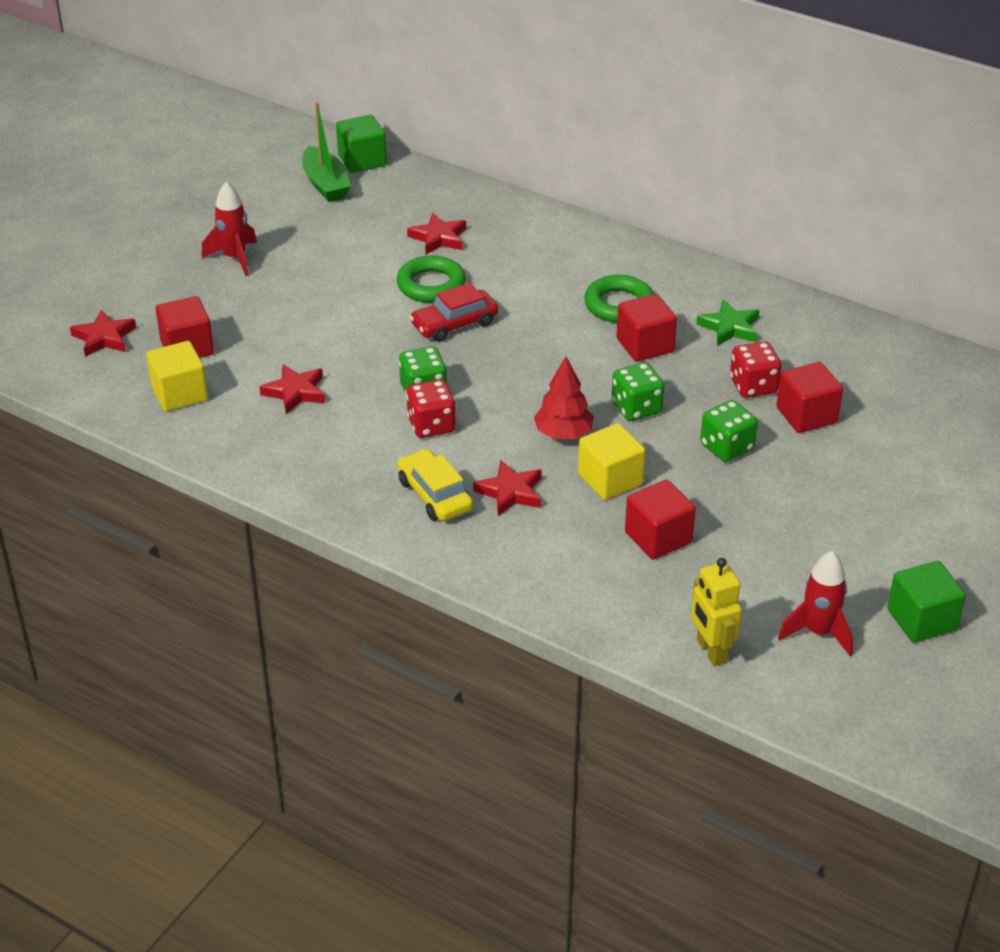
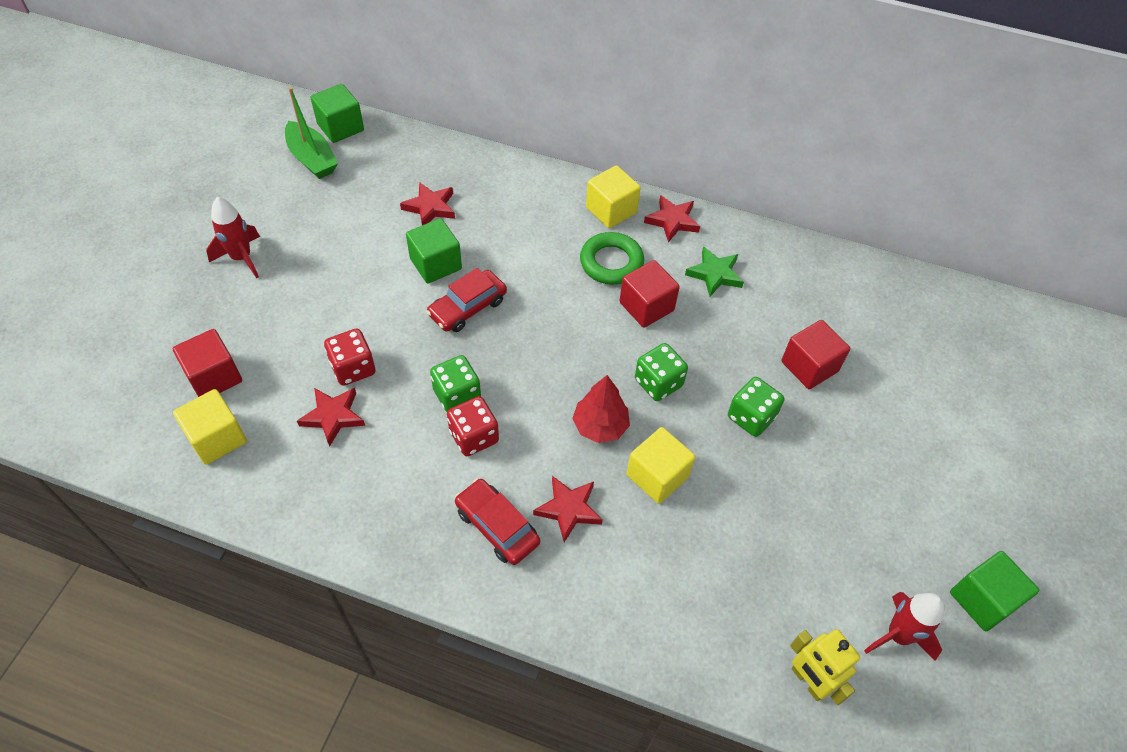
camera: 15 degrees left, 15 degrees up
(104, 337) = (127, 377): red star -> red star (672, 221)
(431, 285) = (436, 264): green ring -> green cube
(435, 495) = (497, 526): yellow car -> red car
(633, 261) = (611, 210): none -> yellow cube
(658, 537) = (720, 542): red cube -> none
(753, 386) = (754, 339): red dice -> red dice (353, 368)

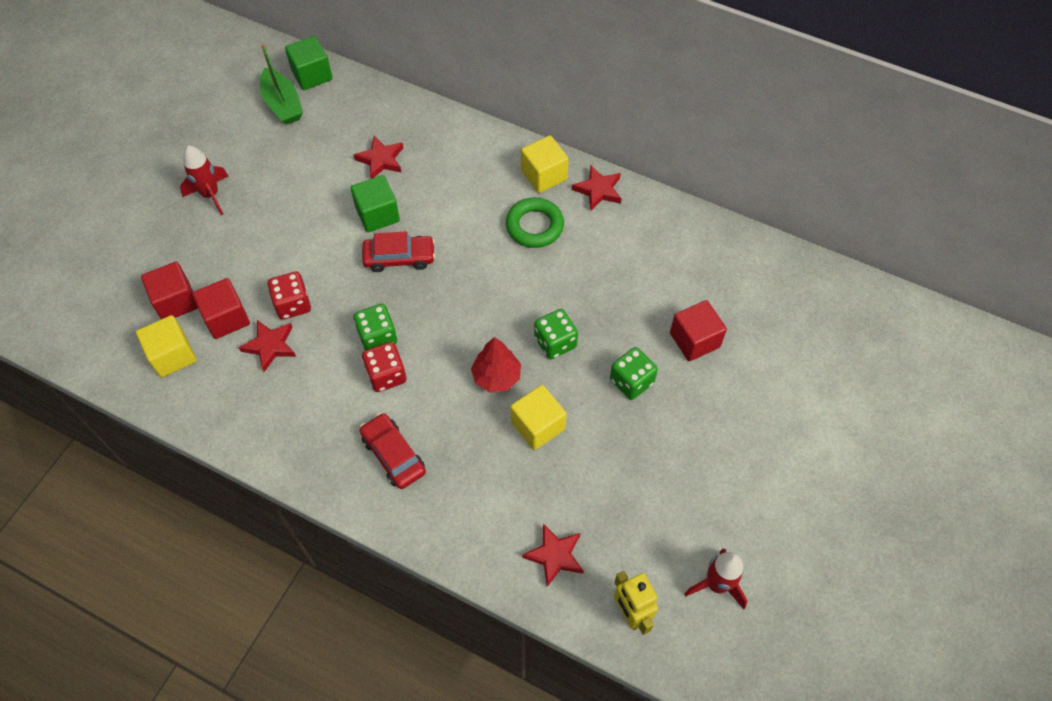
camera: 10 degrees right, 5 degrees up
(467, 307) = (399, 258): red car -> red car turned 150 degrees counterclockwise
(568, 509) = (456, 446): red star -> red star (555, 555)
(646, 306) = (558, 270): red cube -> red cube (226, 318)
(715, 274) = (627, 245): green star -> none
(982, 599) = (799, 563): green cube -> none

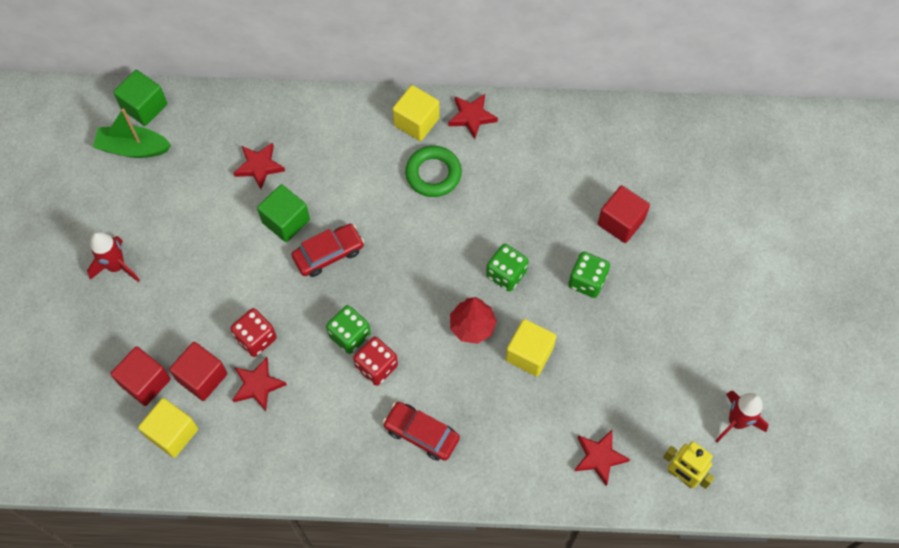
camera: 25 degrees left, 5 degrees up
(282, 104) = (133, 148): green boat -> green boat turned 150 degrees clockwise

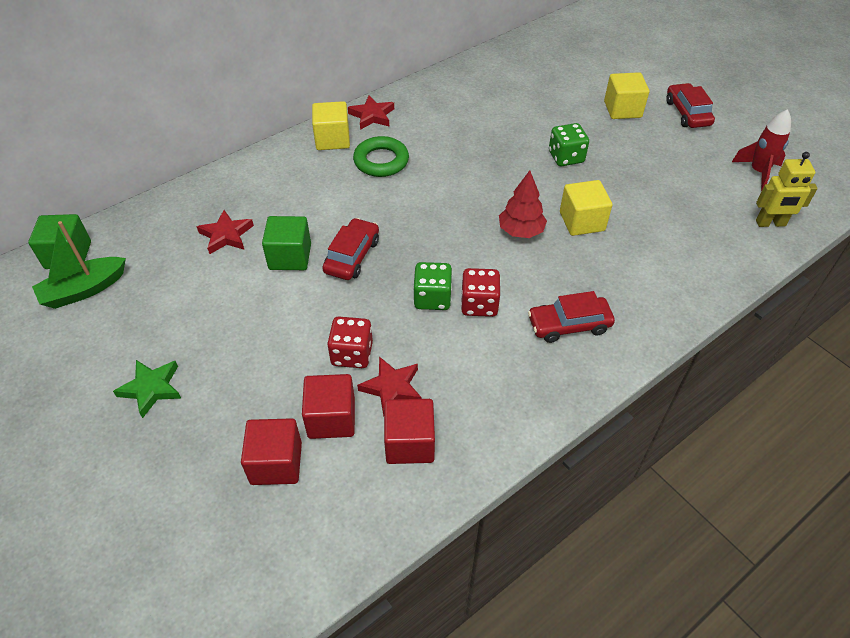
camera: 40 degrees left, 15 degrees down
(116, 266) = (151, 388): red rocket -> green star
(173, 433) = (349, 486): yellow cube -> yellow cube (622, 109)
(506, 274) = (506, 186): green dice -> none
(599, 457) = (708, 250): red star -> none
(621, 222) = (546, 114): red cube -> red cube (409, 443)
(752, 313) = (687, 113): none -> red car

